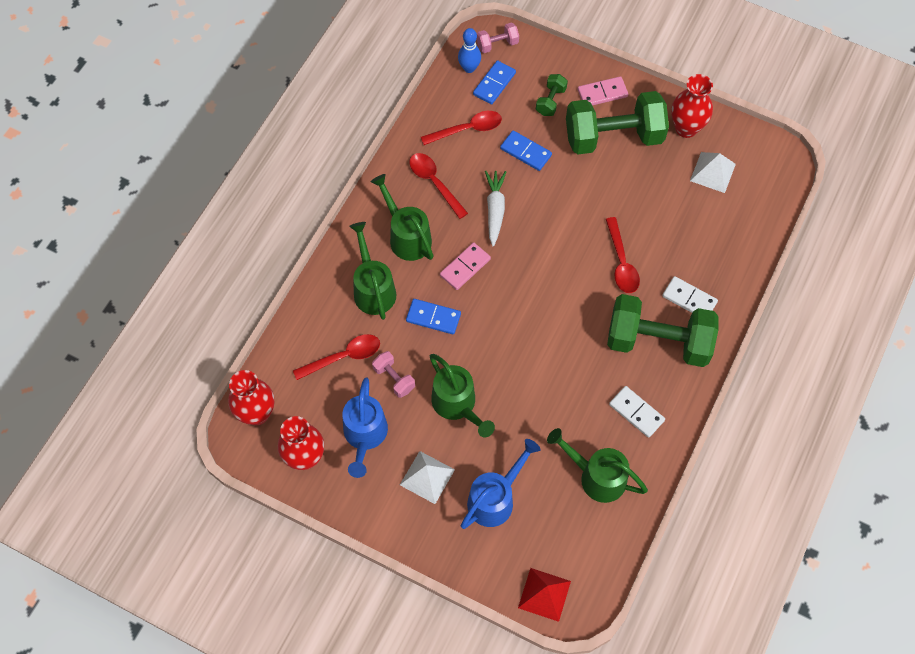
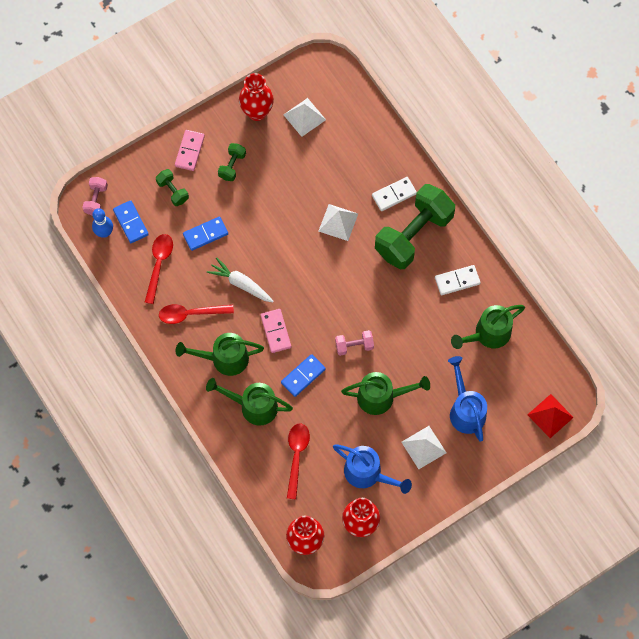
camera: 60 degrees left, 5 degrees up
(394, 378) = (335, 430): pink dumbbell -> pink dumbbell (354, 346)
(613, 137) = (232, 166): green dumbbell -> green dumbbell, size x0.44
(621, 262) = (338, 222): red spoon -> white pyramid

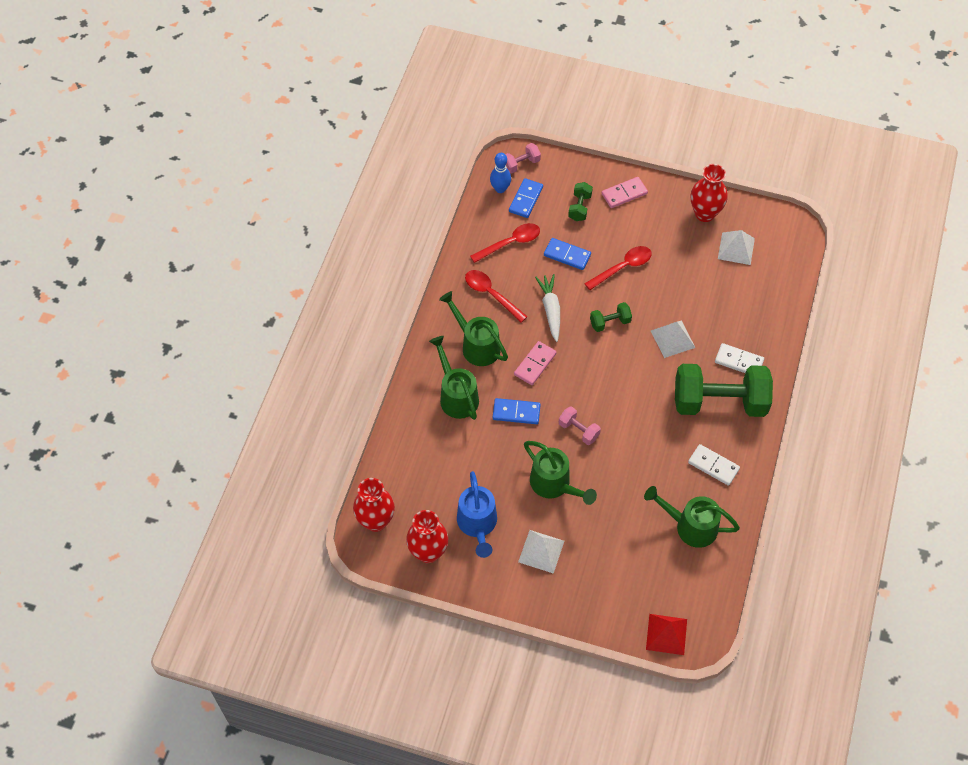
camera: 50 degrees right, 10 degrees down
(232, 166) = (642, 230): green dumbbell -> green dumbbell (610, 322)
(296, 456) = (443, 459): red spoon -> red spoon (622, 267)
(465, 410) = (606, 559): blue watering can -> none

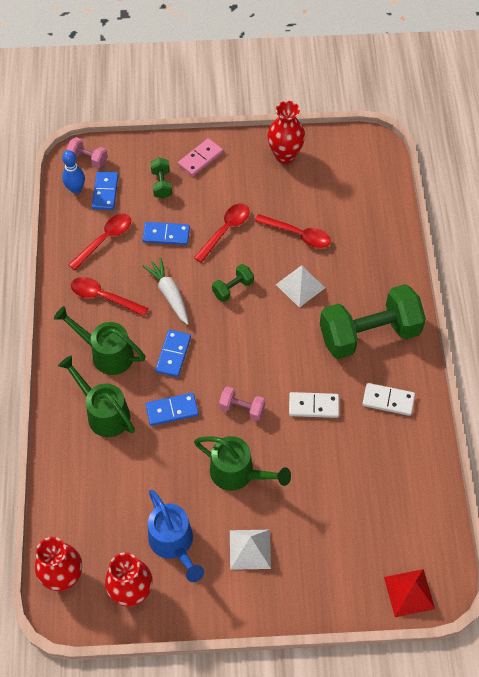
camera: 20 degrees left, 0 degrees up
(521, 164) = (88, 159): pink dumbbell -> pink dumbbell turned 75 degrees clockwise
(535, 364) = (173, 354): pink domino -> blue domino
(688, 291) = (298, 235): none -> red spoon
(690, 526) = (389, 470): green watering can -> none
(736, 248) = (327, 180): white pyramid -> none
(739, 361) = (372, 288): white domino -> white domino (313, 406)

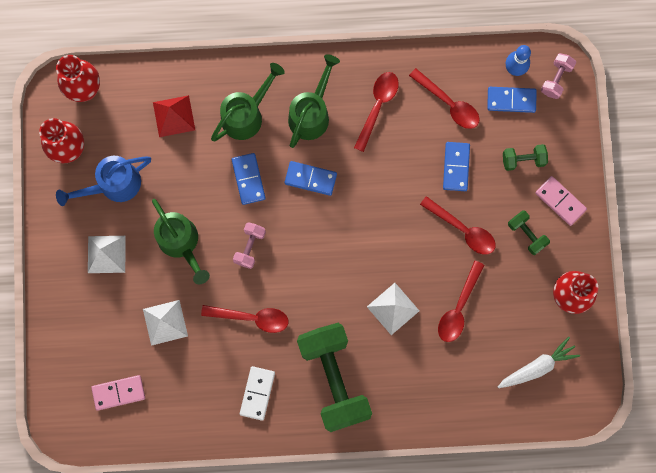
camera: 90 degrees right, 20 degrees up
(169, 294) = (381, 172): white carrot -> white carrot (537, 366)
(233, 288) = (389, 238): green dumbbell -> green dumbbell (526, 234)
(238, 473) = (181, 243): green watering can -> green watering can turned 60 degrees counterclockwise
(313, 406) = (251, 318): white domino -> red spoon
(321, 488) = (165, 322): none -> white pyramid
(397, 532) = (118, 392): none -> pink domino
(409, 592) = (61, 399): red pyramid -> red pyramid (174, 116)

